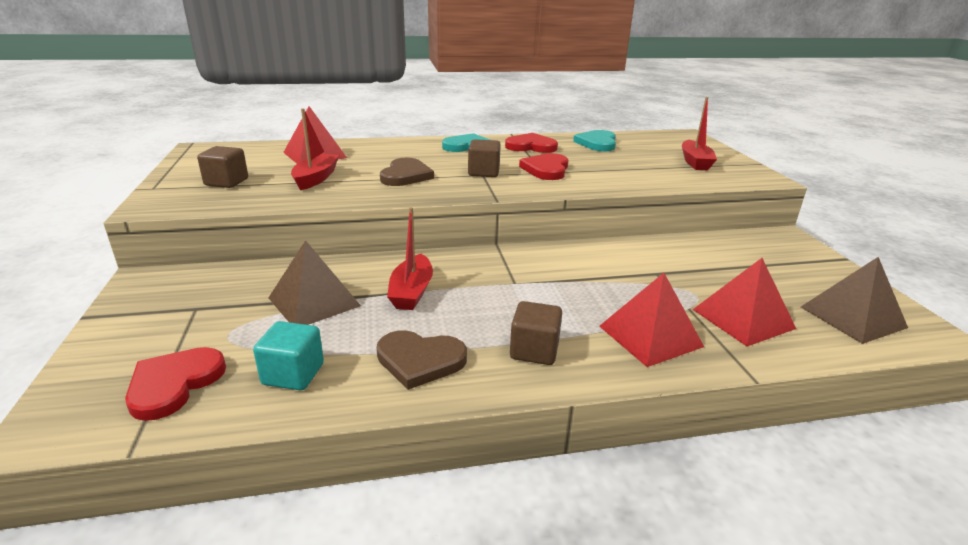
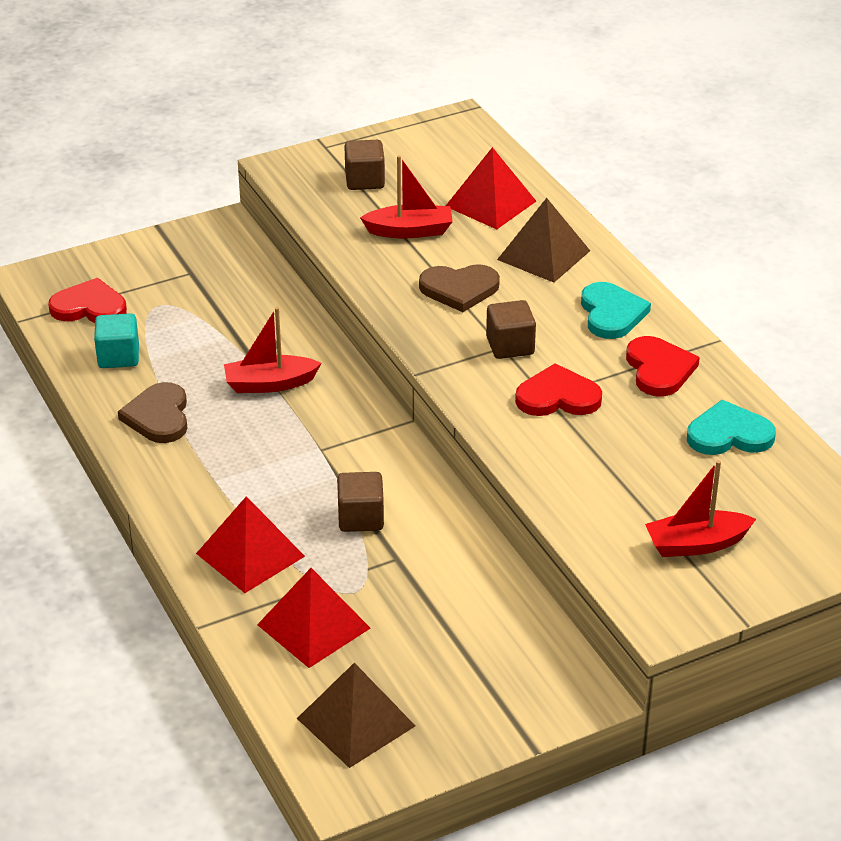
camera: 75 degrees right, 10 degrees up
(314, 302) = (227, 331): brown pyramid -> brown pyramid (543, 255)
(534, 350) = (197, 480): brown cube -> brown cube (360, 518)

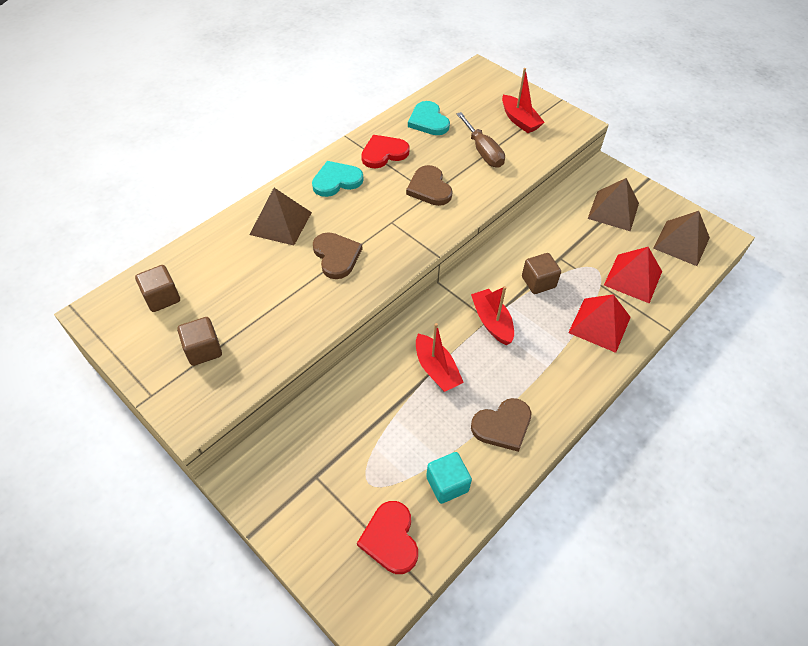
camera: 110 degrees left, 15 degrees up
(410, 231) = (271, 301): red boat -> red boat (492, 322)
(471, 663) = (613, 210): none -> brown pyramid
(490, 203) = (221, 264): red pyramid -> none
(510, 346) = (389, 218): brown cube -> brown cube (162, 298)
(558, 397) = (429, 188): red heart -> brown heart
(624, 475) = (483, 151): none -> brown screwdriver

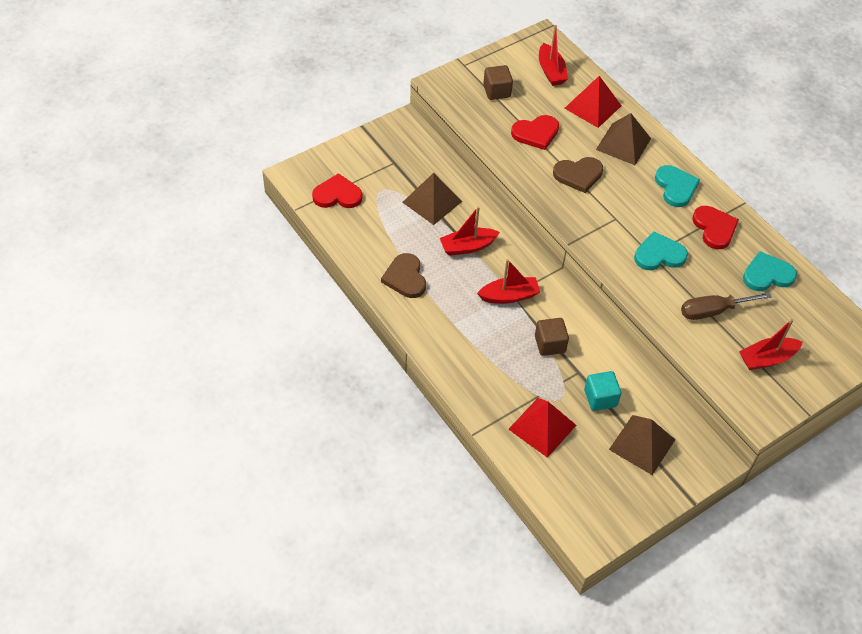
camera: 100 degrees right, 0 degrees up
(162, 298) = (551, 71): brown cube -> red boat
(276, 301) = (536, 133): none -> red heart
(429, 188) = (659, 254): brown heart -> turquoise heart
(447, 484) = (367, 233): turquoise cube -> turquoise cube (600, 398)
(599, 324) = (490, 378): red pyramid -> red pyramid (593, 107)
(681, 243) = (585, 493): brown pyramid -> brown pyramid (432, 201)

